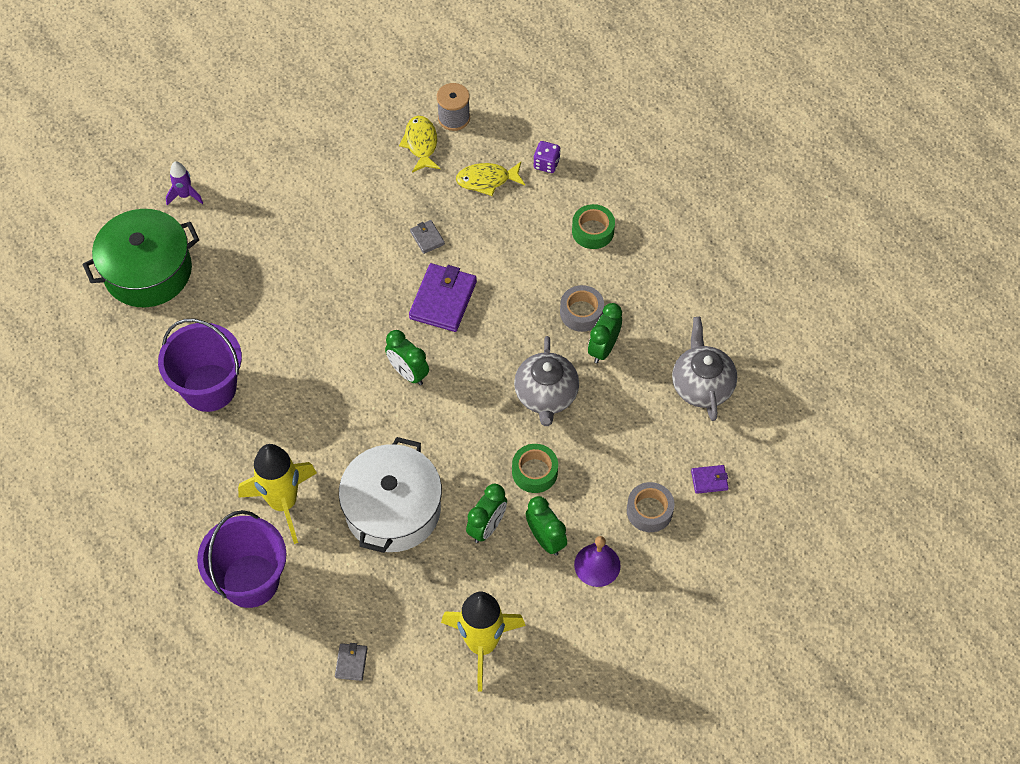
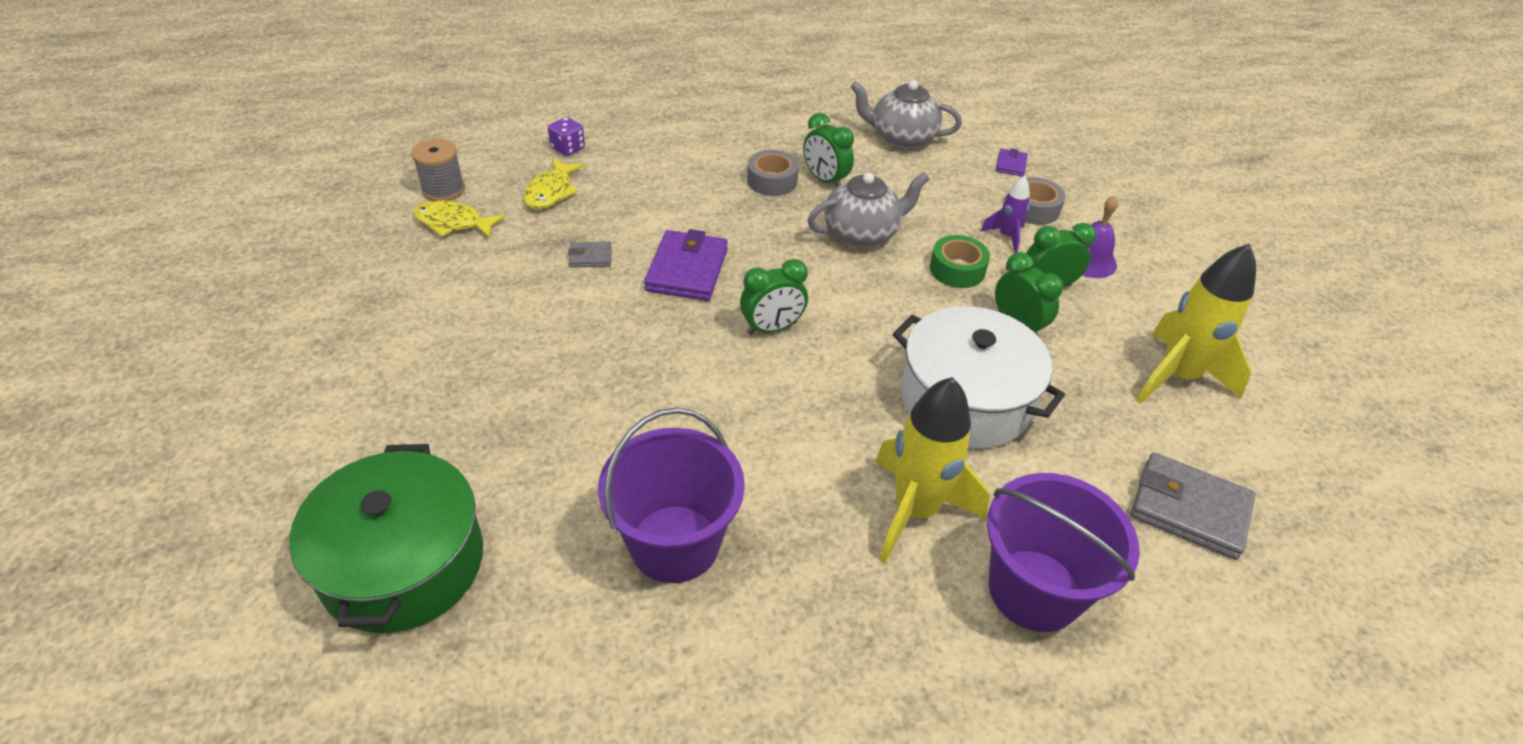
camera: 70 degrees left, 15 degrees down
(185, 195) = (306, 472): purple rocket -> purple rocket (1006, 237)
(351, 663) = (1189, 509): grey wallet -> grey wallet, size x2.03
(443, 300) = (687, 270): purple wallet -> purple wallet turned 60 degrees clockwise
(546, 395) = (862, 233): grey teapot -> grey teapot turned 45 degrees counterclockwise
(593, 231) = (677, 145): green tape -> none

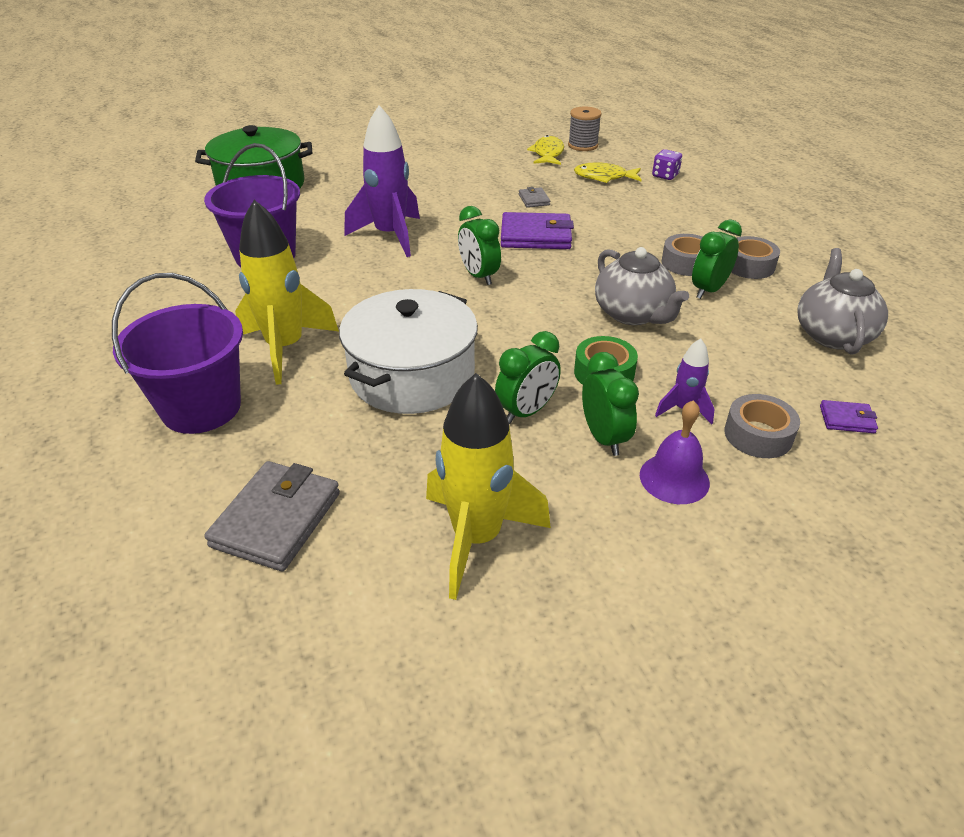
camera: 85 degrees right, 5 degrees down
(650, 399) = (390, 236): none -> purple rocket
(784, 147) = (749, 266): none -> grey tape

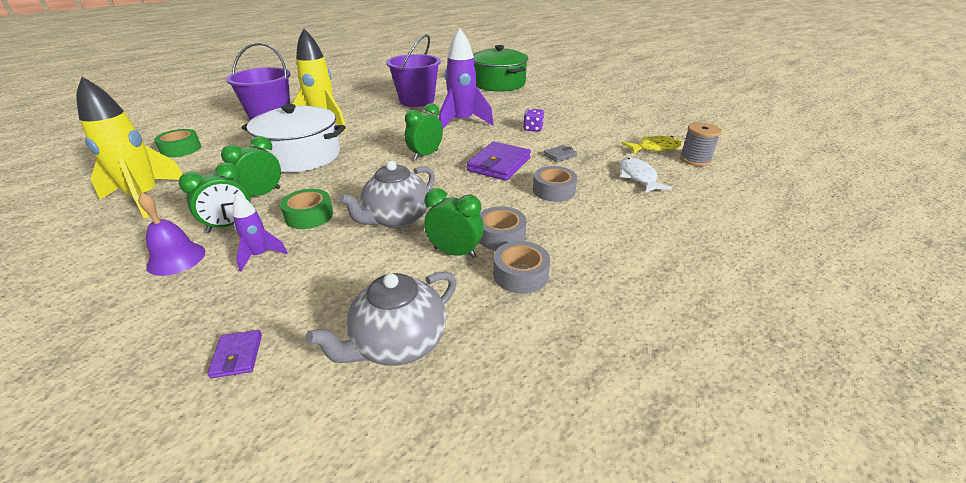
camera: 70 degrees right, 5 degrees down
(276, 519) = (181, 149): grey wallet -> green tape
(526, 412) = (262, 194): green clock -> green clock turned 105 degrees clockwise
(536, 236) = (499, 164): purple wallet -> purple wallet turned 45 degrees clockwise
(604, 177) = (638, 177): yellow fish -> white fish
(665, 176) = (683, 207): purple dice -> purple dice (533, 129)
(758, 435) = (221, 297): grey tape -> grey tape (553, 190)
(832, 334) = (398, 343): grey teapot -> grey teapot turned 150 degrees clockwise

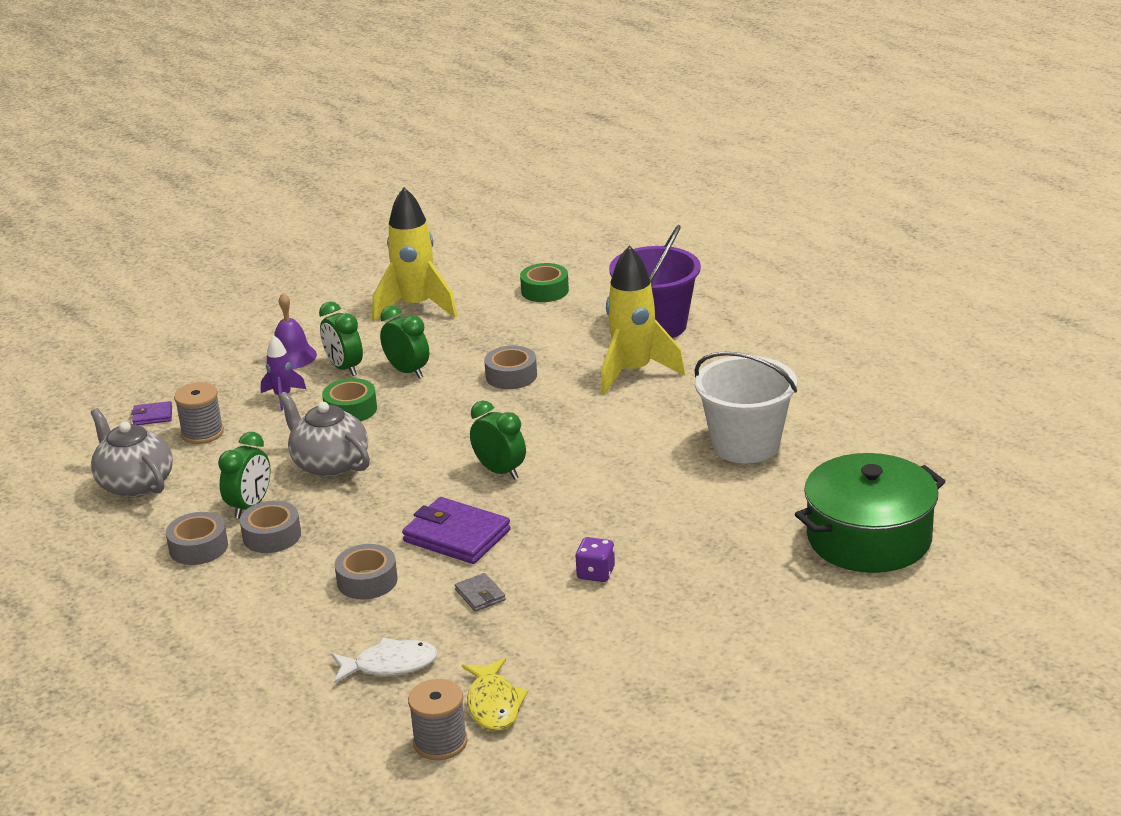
camera: 95 degrees right, 5 degrees down
(301, 156) = (511, 376): white pot -> grey tape
(304, 303) = (202, 433): none -> grey spool
(417, 101) = (745, 445): purple bucket -> white bucket
(462, 122) = (630, 498): purple rocket -> none

